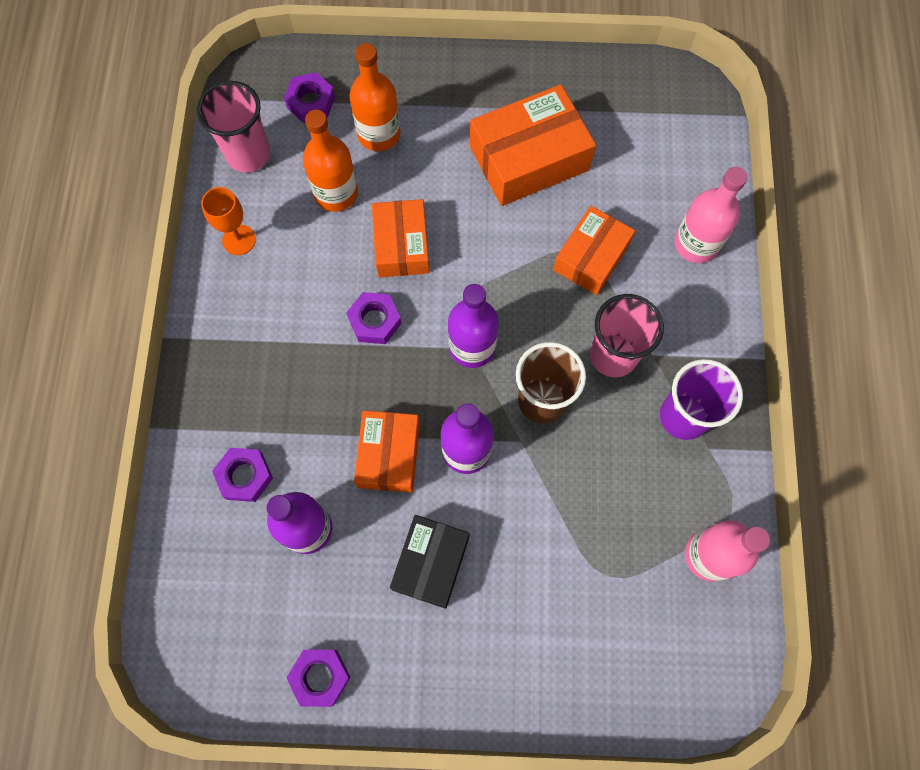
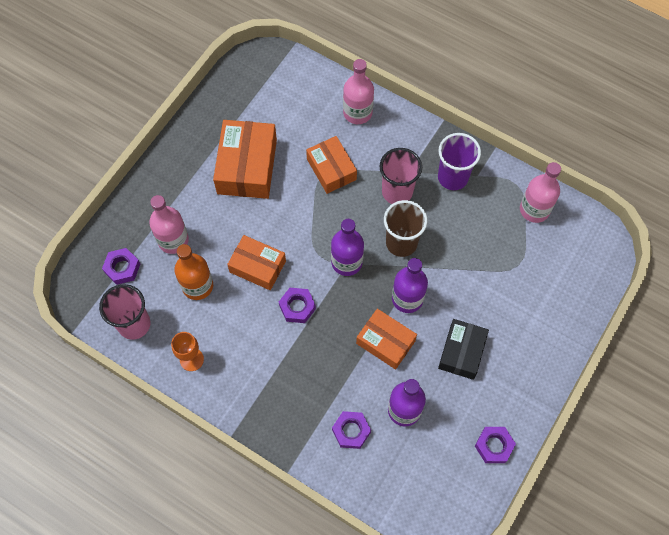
camera: 60 degrees left, 5 degrees down
(379, 134) = (173, 240): orange bottle -> pink bottle
(431, 563) = (462, 352): black box -> black box turned 60 degrees clockwise

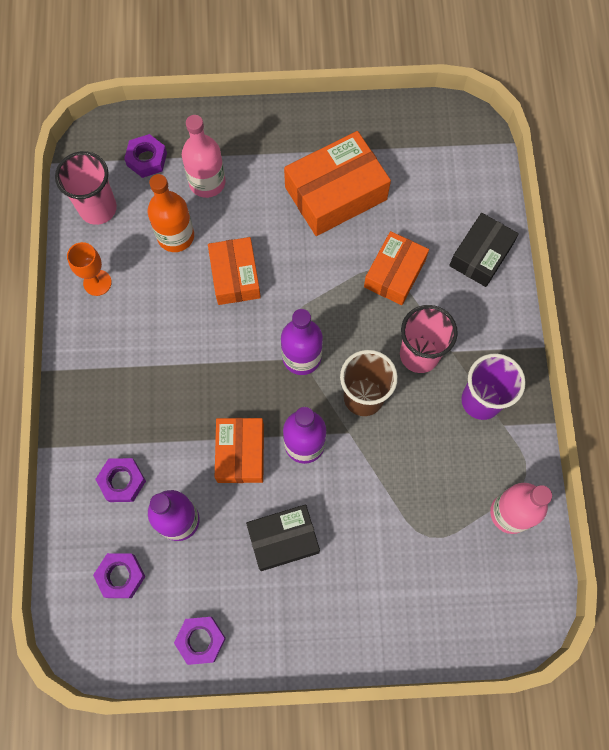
camera: 55 degrees right, 5 degrees up
(297, 307) = (218, 342): purple nut -> purple nut (121, 576)
(357, 112) = (481, 255): pink bottle -> black box

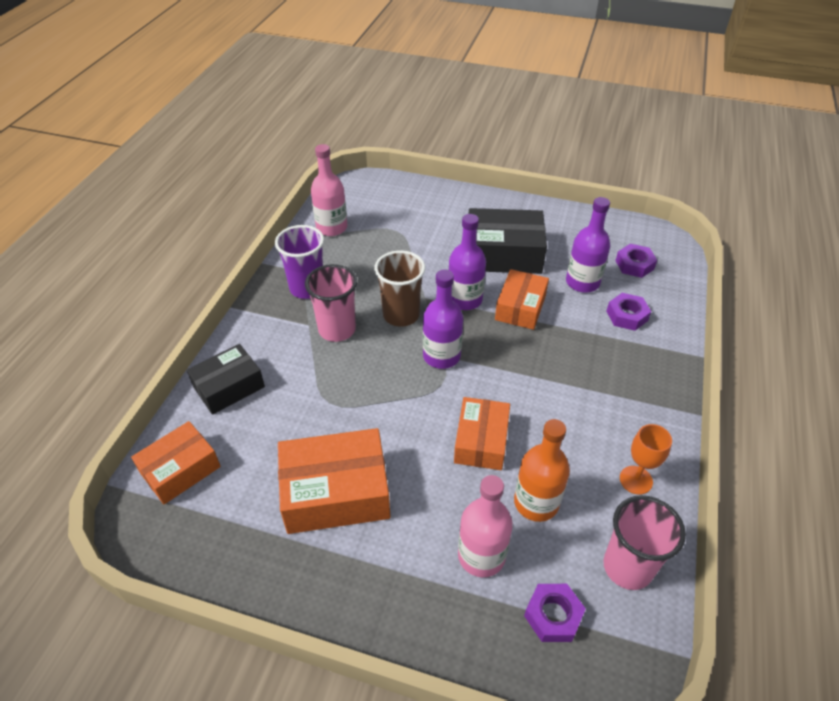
camera: 160 degrees left, 25 degrees down
(201, 640) = (579, 223): purple nut -> none
(283, 539) = (503, 254): black box -> black box, size x1.53
(394, 273) = (320, 396): orange box -> orange box (180, 469)

